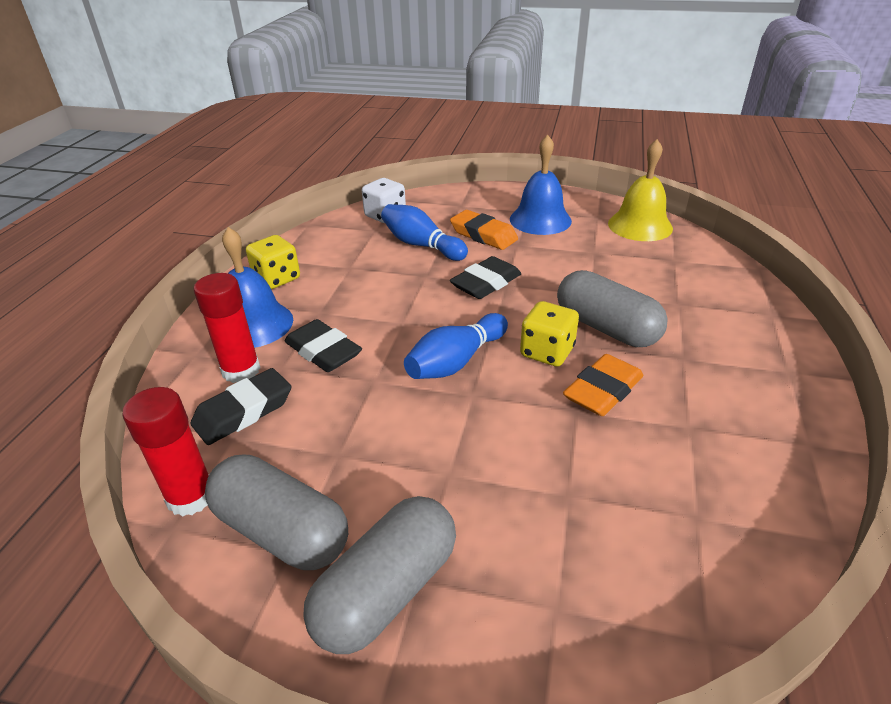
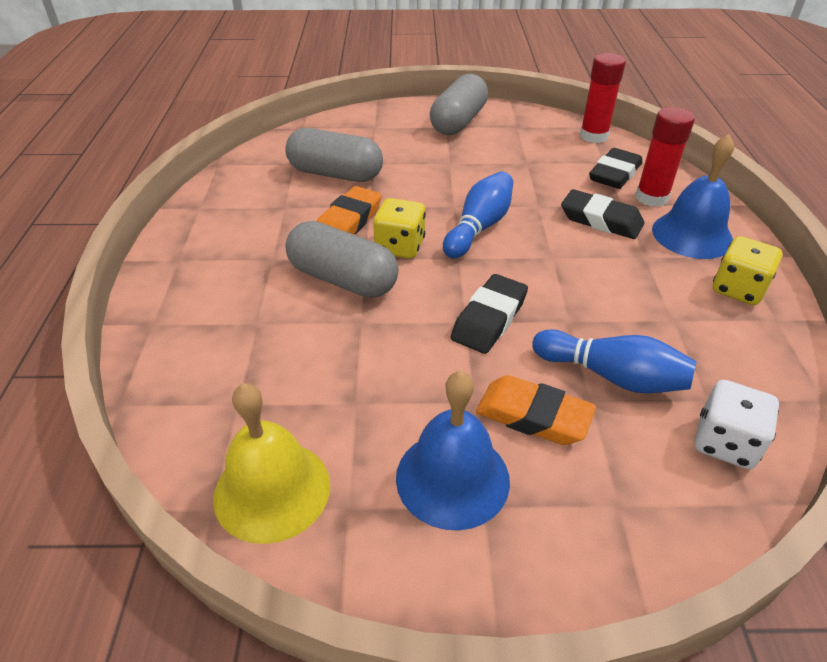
camera: 165 degrees right, 5 degrees up
(282, 530) = (528, 131): grey capsule -> grey capsule (335, 174)

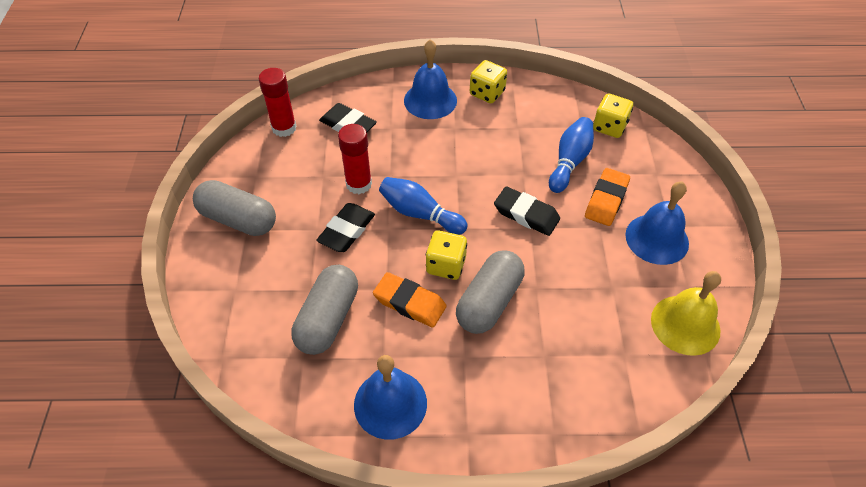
camera: 90 degrees left, 10 degrees up
(230, 211) = (390, 403): none -> blue bell
(601, 220) = (411, 143): black eraser -> black eraser (347, 231)
(651, 198) = (383, 111): red glue stick -> red glue stick (359, 184)
(725, 443) = (609, 127): white dice -> yellow dice

